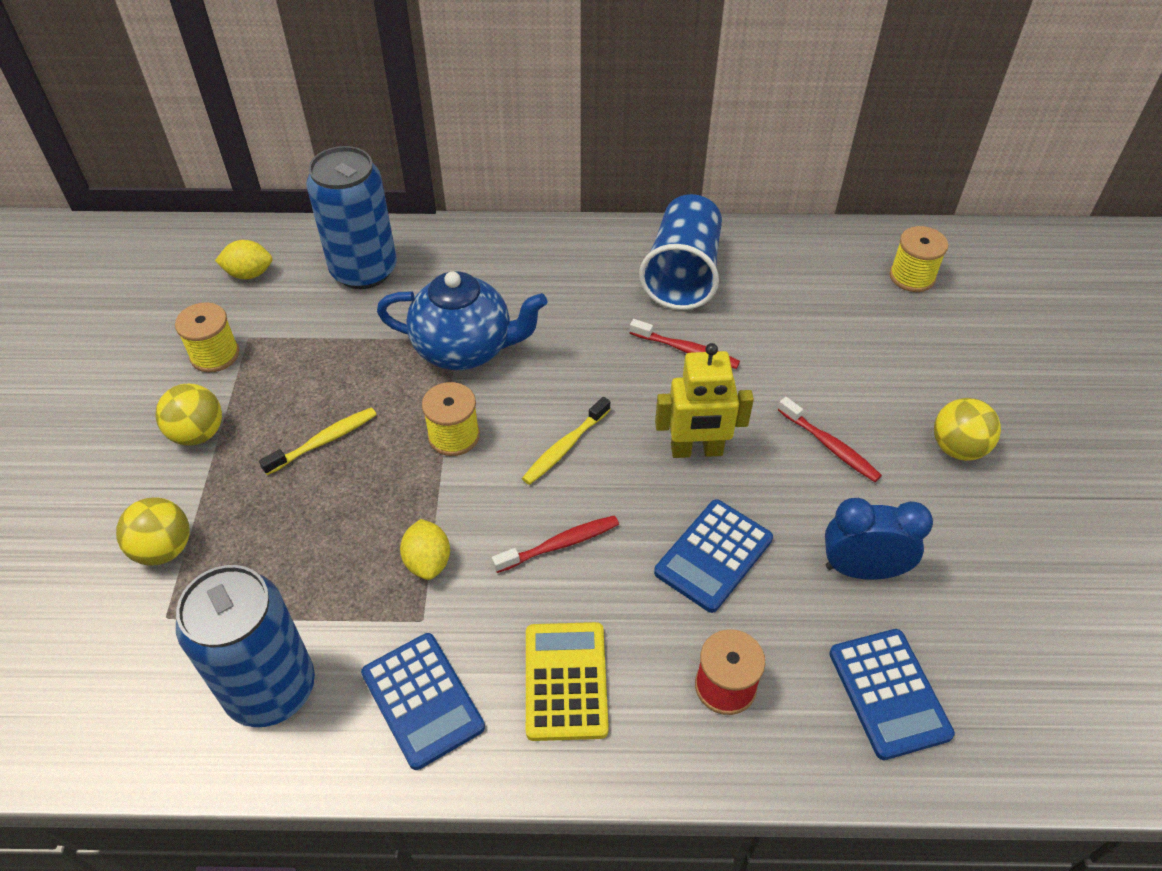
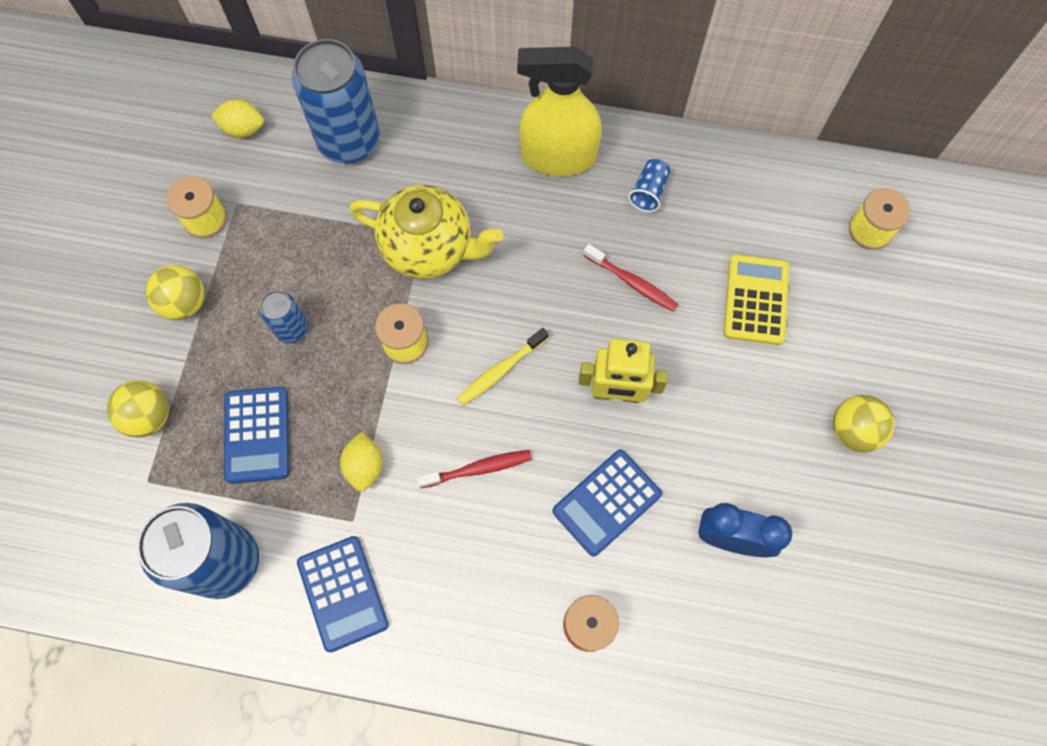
camera: 10 degrees right, 20 degrees up
(324, 441) = (292, 329): yellow toothbrush -> blue can
(465, 349) = (429, 248): blue teapot -> yellow teapot
(566, 681) = (459, 597): yellow calculator -> yellow calculator (756, 300)
(583, 257) = (558, 156): none -> yellow spray bottle
(682, 274) = (648, 192): blue cup -> blue cup, size x0.45
(830, 446) = (737, 409): red toothbrush -> none
(889, 693) = (720, 656): blue calculator -> blue calculator (257, 435)

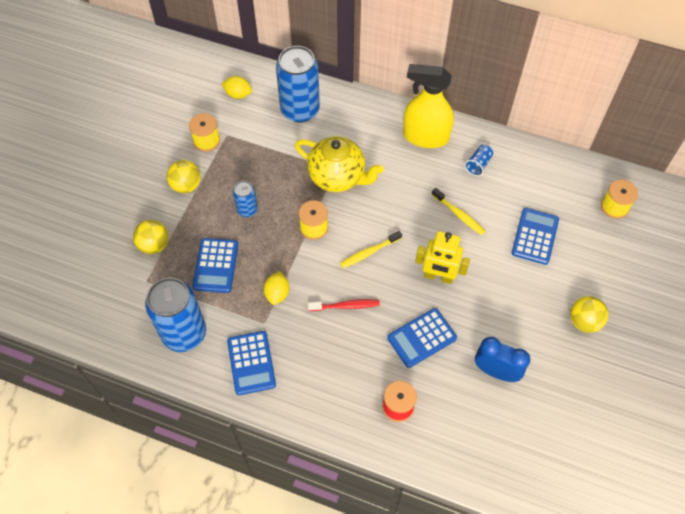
camera: 10 degrees right, 10 degrees down
(632, 282) = (459, 215): red toothbrush -> yellow toothbrush
(756, 300) = (535, 236): yellow calculator -> blue calculator

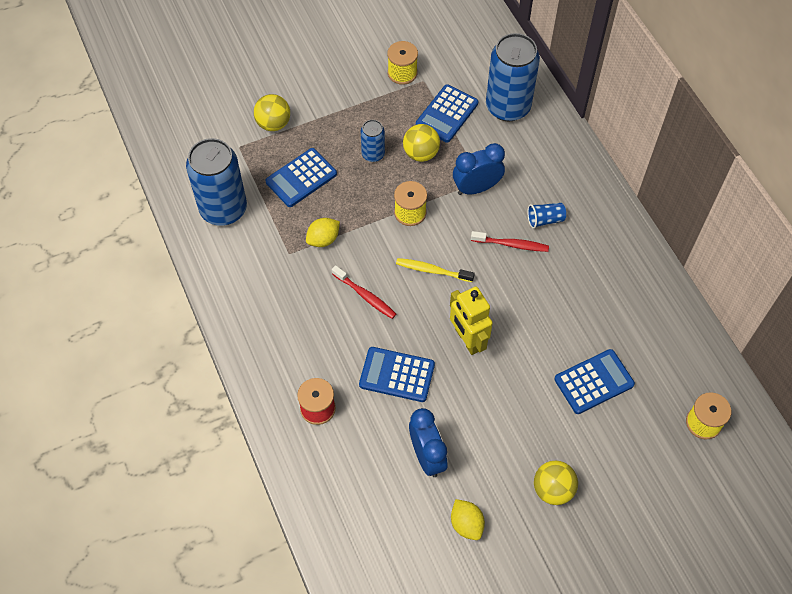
camera: 45 degrees right, 0 degrees up
(186, 185) = (347, 96): yellow ball -> yellow ball (421, 153)
(238, 94) = (470, 54): yellow lemon -> yellow lemon (466, 524)
(251, 363) = (246, 274): blue calculator -> blue calculator (447, 114)
(338, 177) = (476, 188): yellow teapot -> blue clock
(398, 194) = (511, 244): none -> red toothbrush
(425, 136) = (593, 216): yellow spray bottle -> none
(459, 215) = (546, 305): yellow toothbrush -> none
(478, 165) = (614, 278): blue cup -> blue cup (545, 220)

